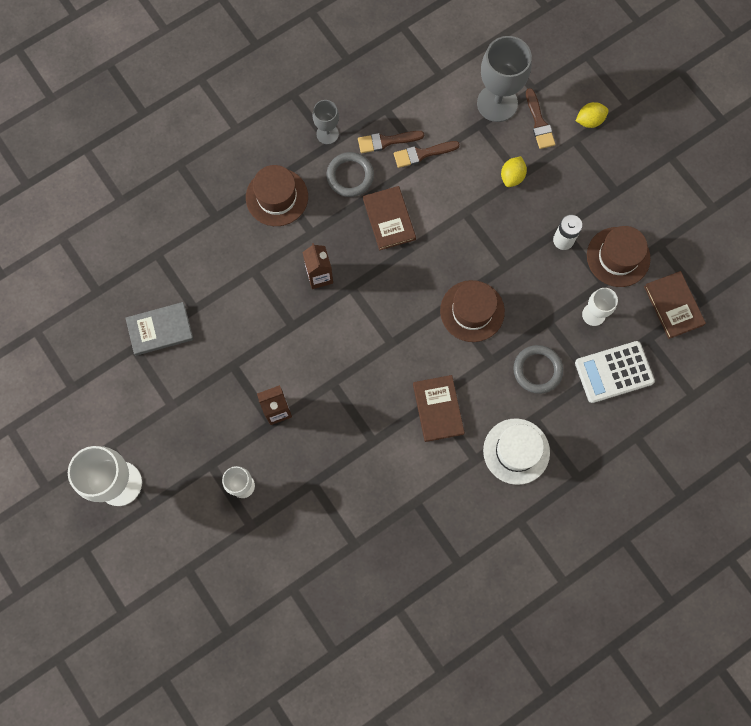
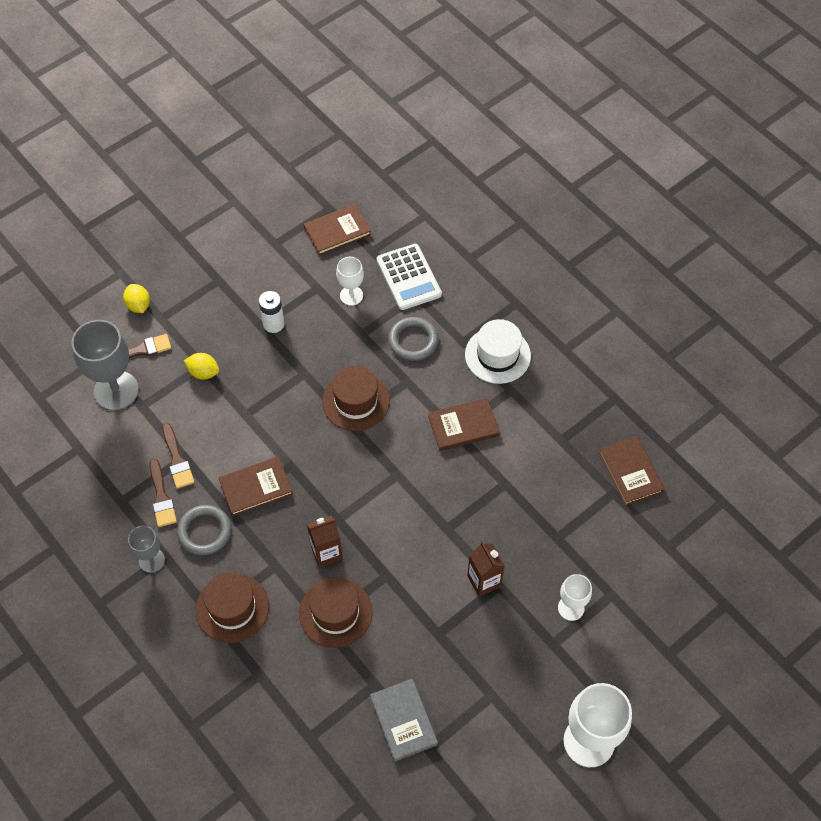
camera: 95 degrees left, 15 degrees down
(375, 565) = (630, 472): none -> brown book
(618, 257) = (289, 277): brown hat -> brown hat (335, 612)

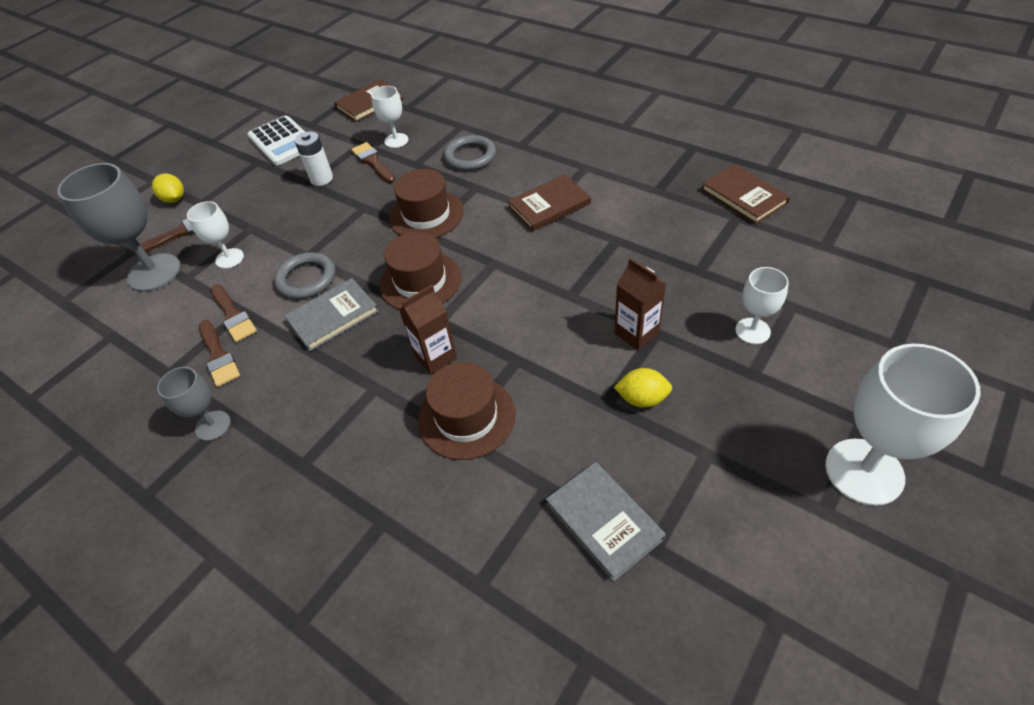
camera: 10 degrees left, 10 degrees down
(180, 396) = (229, 258): none -> white goblet
(203, 372) = (253, 233): yellow lemon -> yellow lemon (642, 398)
(204, 531) = (278, 376): grey ring -> grey ring (306, 279)
(232, 608) = (329, 450): brown hat -> brown hat (420, 281)
(256, 487) = (333, 316): brown book -> grey book
(324, 317) = (373, 162): none -> brown brush
(408, 277) = (449, 116): white calculator -> white calculator (282, 141)
(497, 355) = (559, 146): white hat -> none

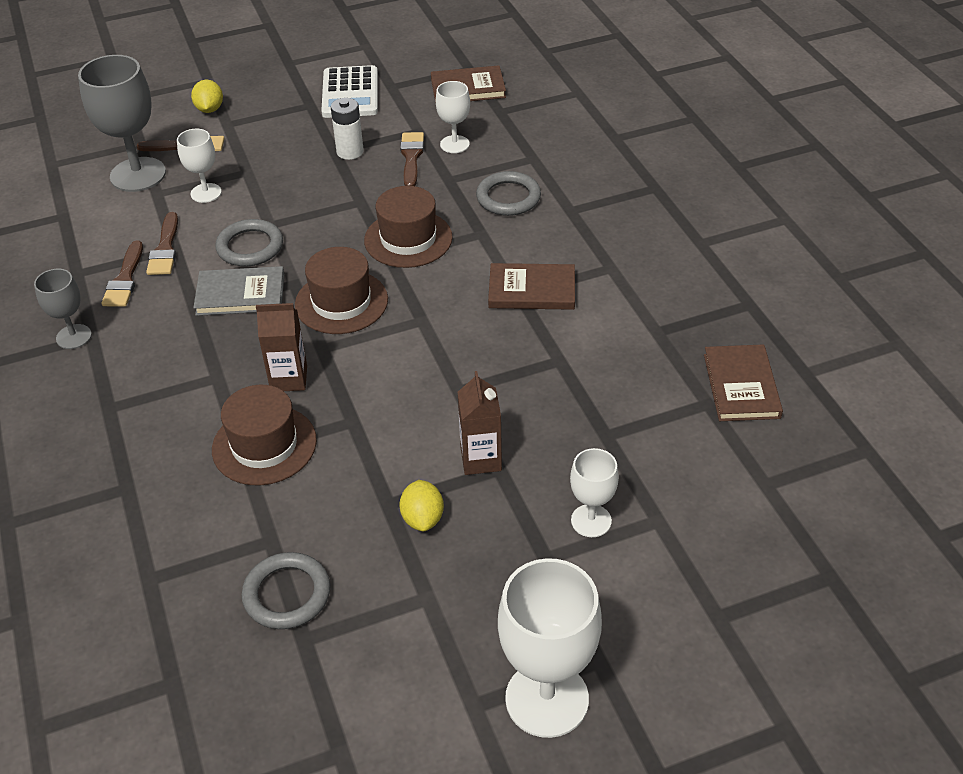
camera: 30 degrees right, 5 degrees down
(604, 521) = (287, 594): grey book -> grey ring
(642, 398) = (422, 518): yellow lemon -> yellow lemon turned 45 degrees clockwise

